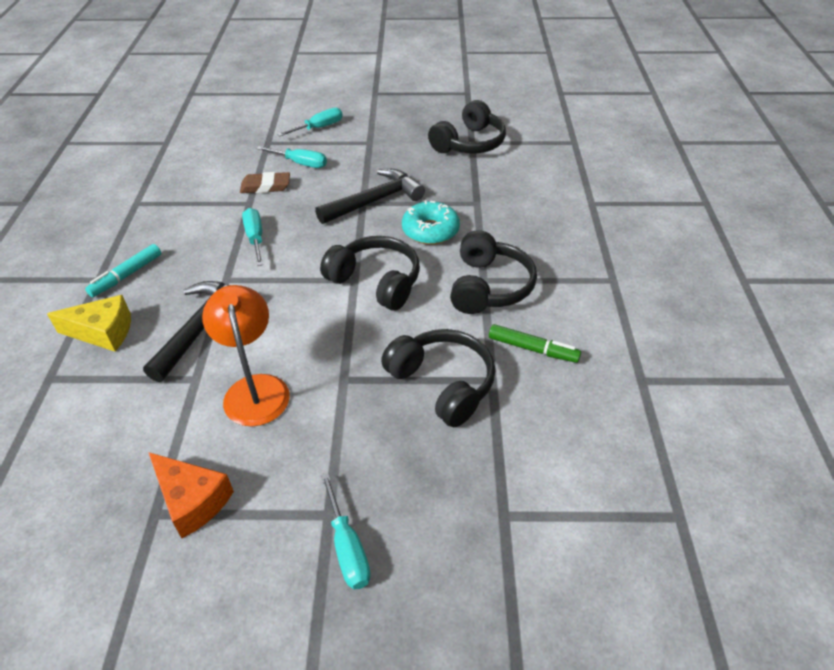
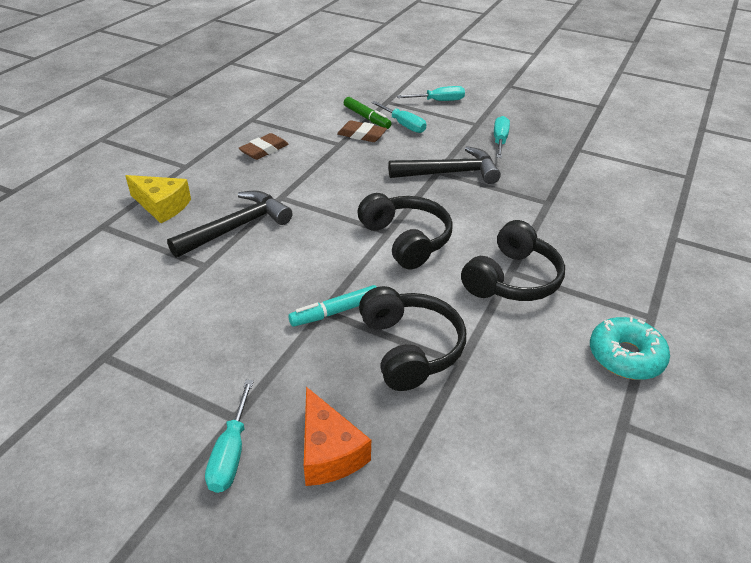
camera: 25 degrees right, 5 degrees down
(126, 275) = (207, 170): turquoise marker -> turquoise marker (335, 312)
(174, 234) = (264, 150): none -> brown eraser
(192, 500) = (137, 358): orange cheese -> orange cheese (329, 452)
(255, 238) = (326, 172): turquoise screwdriver -> turquoise screwdriver (499, 141)
(255, 388) = (245, 290): orange lamp -> none
(430, 230) = (486, 213): turquoise donut -> turquoise donut (625, 356)
(469, 143) = (574, 149): black headphones -> none
(533, 349) = (520, 350): green marker -> green marker (367, 118)

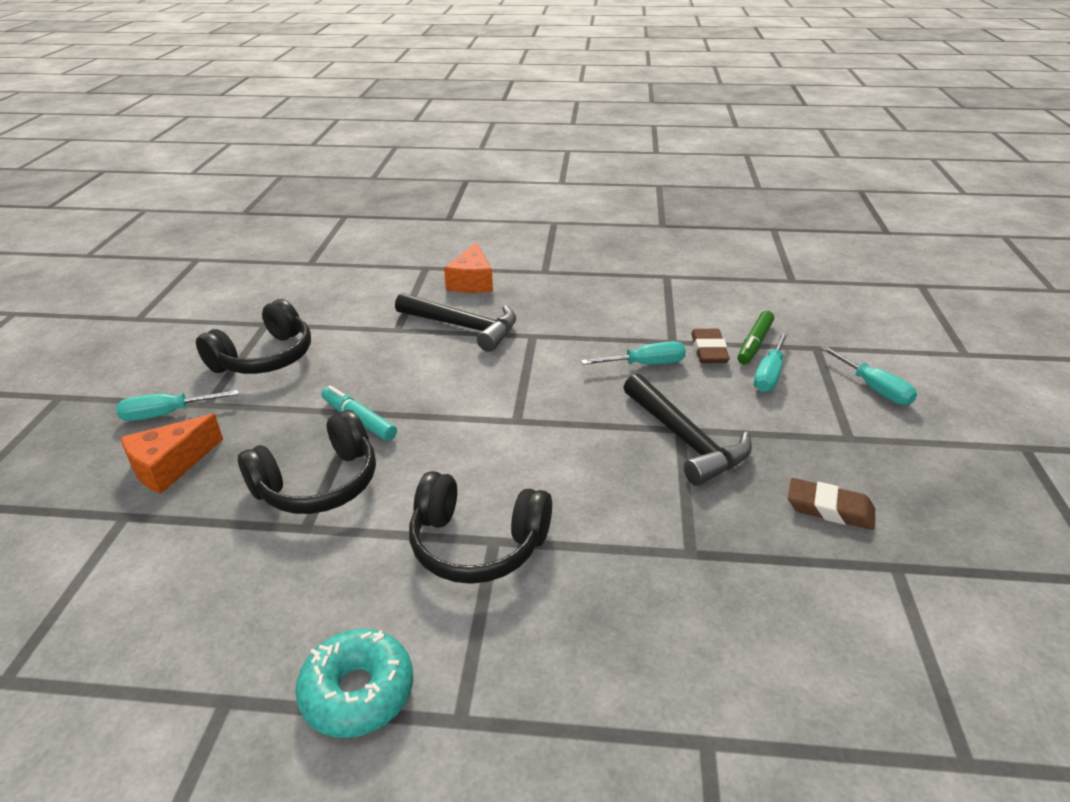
camera: 70 degrees right, 5 degrees down
(162, 206) = (472, 282): yellow cheese -> orange cheese
(264, 150) = (612, 301): brown eraser -> brown eraser (829, 509)
(406, 240) = (508, 437): black headphones -> black headphones (265, 358)
(499, 141) = (823, 470): turquoise screwdriver -> turquoise screwdriver (645, 364)

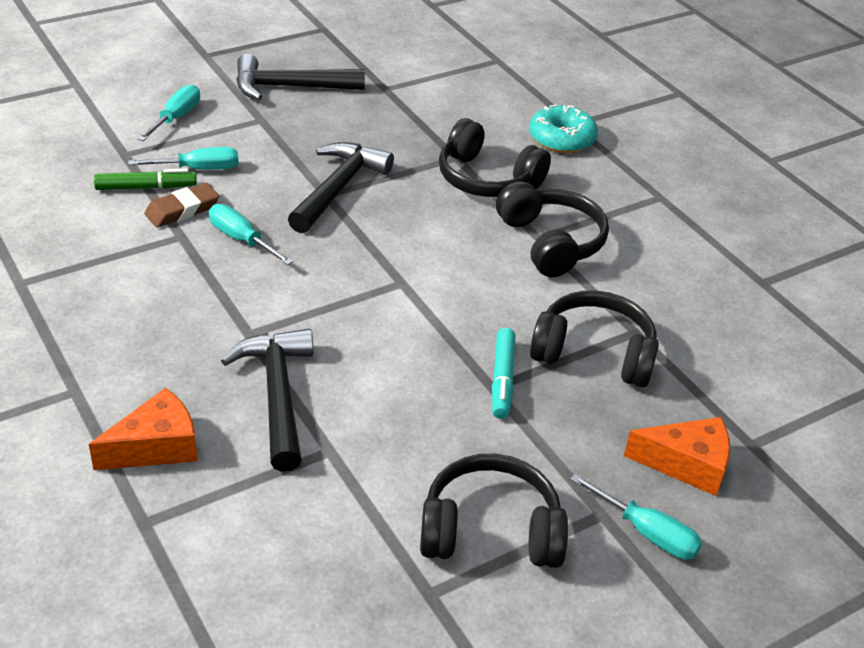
camera: 130 degrees left, 5 degrees up
(358, 692) = (695, 237): turquoise donut -> turquoise donut (562, 139)
(628, 556) = (487, 179): none -> black headphones
(829, 509) = (355, 116): brown eraser -> none
(922, 482) = (289, 87): none -> black hammer

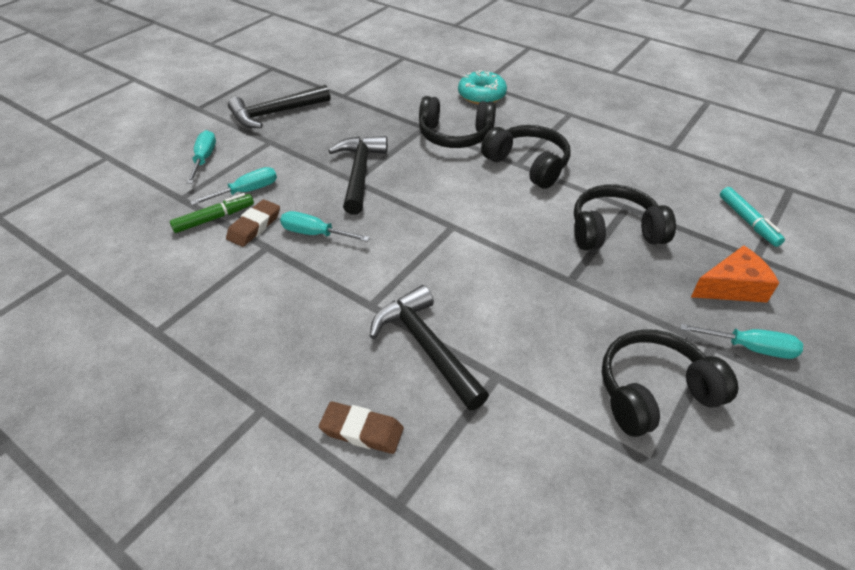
camera: 20 degrees left, 5 degrees up
(156, 446) = (362, 431): orange cheese -> brown eraser
(502, 379) = (572, 272): turquoise marker -> turquoise marker (748, 221)

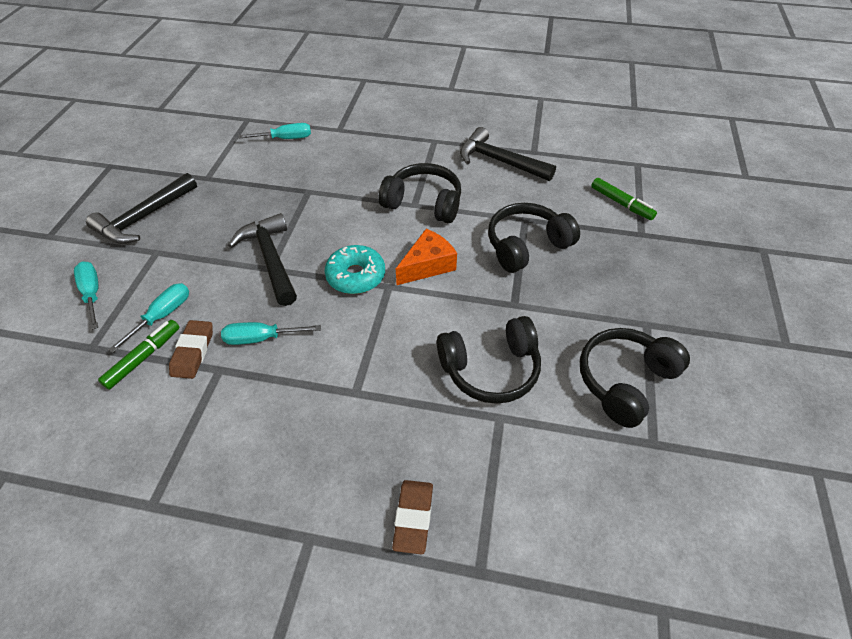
camera: 25 degrees left, 5 degrees up
(362, 431) = (413, 518): brown eraser -> brown eraser turned 75 degrees counterclockwise
(426, 346) = (427, 413): black hammer -> black hammer (499, 161)
(455, 135) = (342, 192): black headphones -> black headphones (490, 369)
(481, 95) = (345, 142): turquoise donut -> turquoise donut (356, 276)
(732, 287) = (637, 267): orange cheese -> orange cheese (427, 265)
(748, 221) = (621, 203): turquoise marker -> green marker
(750, 348) = (673, 315): turquoise screwdriver -> turquoise screwdriver (285, 139)

